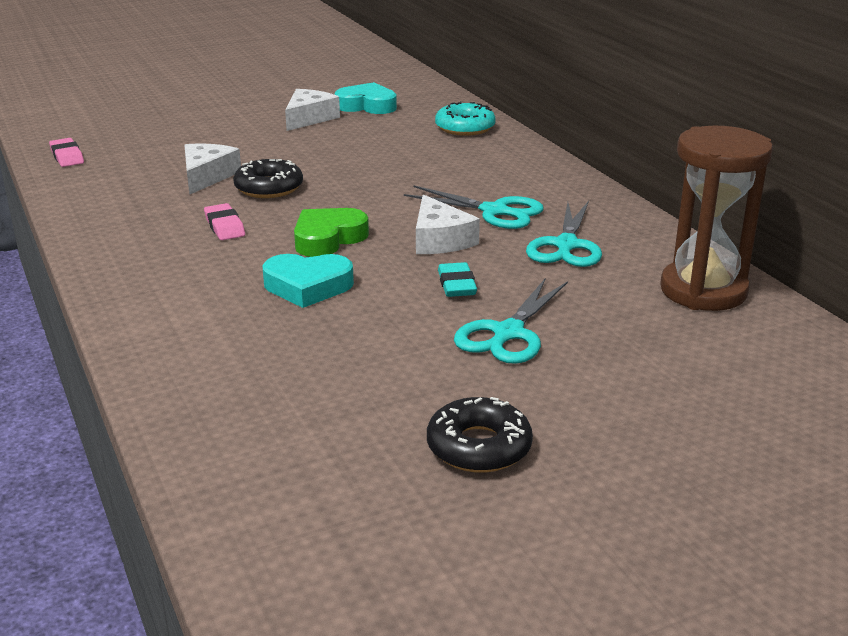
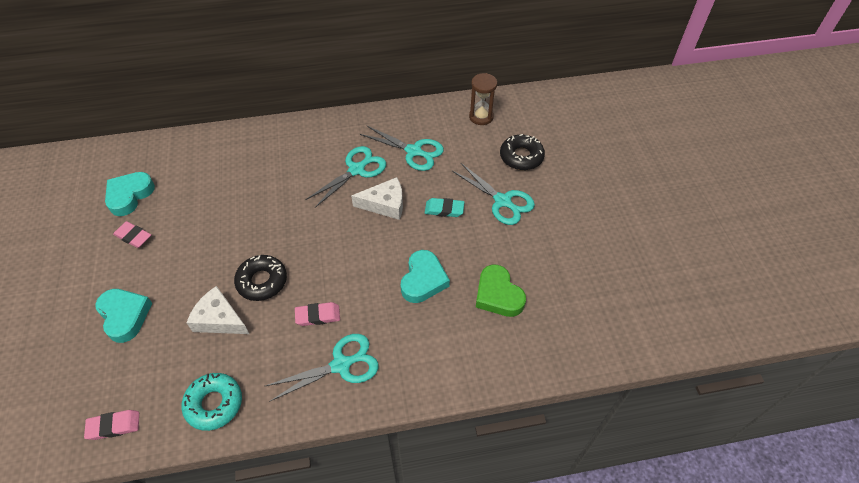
camera: 75 degrees left, 25 degrees up
(151, 252) = (341, 365): none -> turquoise scissors
(201, 135) = (125, 316): none -> turquoise heart
(309, 118) = (133, 236): white cheese -> pink eraser
(328, 239) = (361, 259): green heart -> green heart (498, 295)
(465, 128) = (212, 150): turquoise donut -> turquoise donut (214, 404)
(479, 447) = (599, 237): black donut -> black donut (521, 157)
(703, 291) = (481, 117): brown hourglass -> brown hourglass, size x0.57

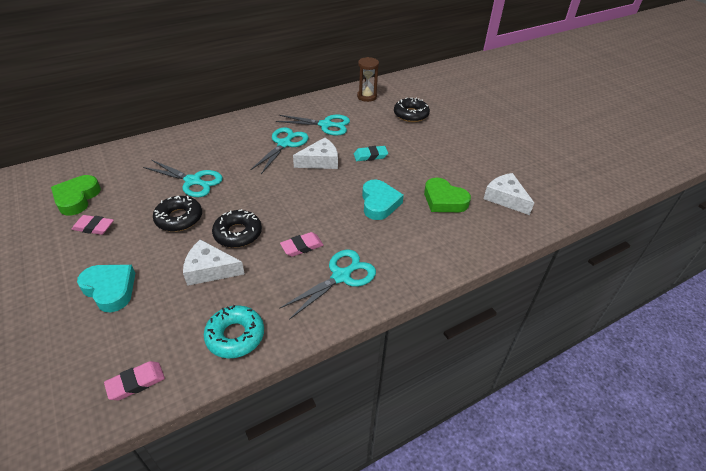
camera: 20 degrees left, 10 degrees down
(129, 195) = (77, 198): turquoise heart -> green heart
(213, 246) = (179, 218): none -> black donut
(503, 201) = (413, 143): turquoise scissors -> turquoise scissors (193, 181)
(572, 311) = (505, 198): none -> white cheese

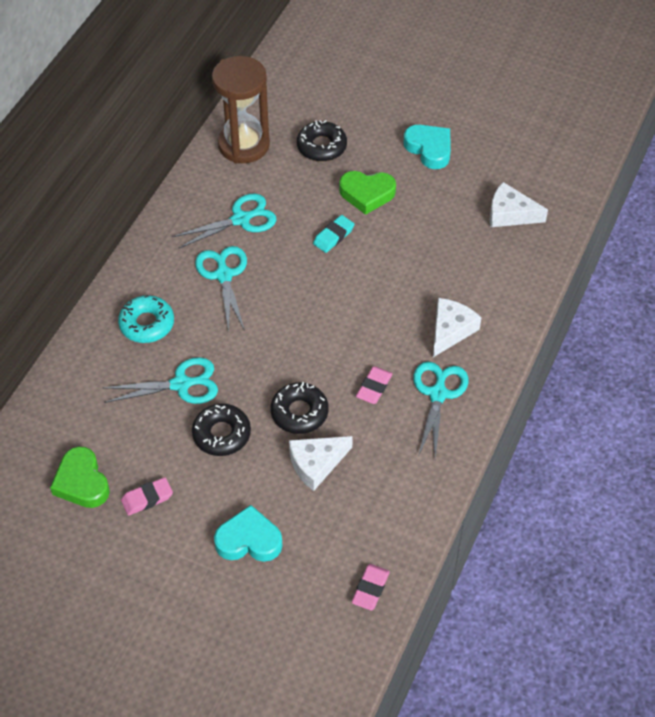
camera: 35 degrees left, 10 degrees up
(235, 336) = (405, 503): turquoise donut -> turquoise donut (147, 324)
(320, 161) = (288, 276): white cheese -> white cheese (450, 330)
(367, 97) = (244, 145): brown hourglass -> brown hourglass, size x1.76
(379, 203) = (398, 293): turquoise heart -> turquoise heart (429, 149)
(444, 200) = (456, 251): green heart -> green heart (367, 194)

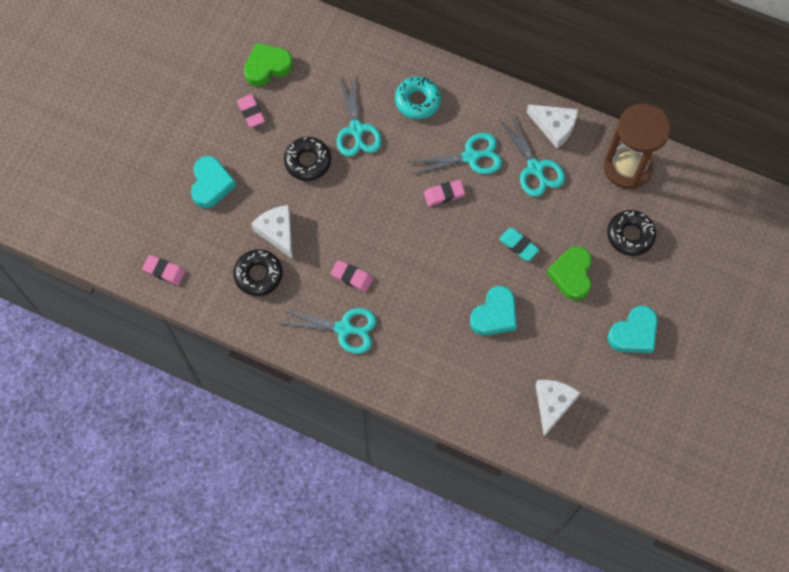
camera: 90 degrees right, 15 degrees up
(270, 300) = (444, 194): none -> pink eraser
(299, 412) = (327, 219): black donut -> black donut (258, 275)
(414, 258) = (494, 314): none -> turquoise heart
(450, 330) = (412, 342): white cheese -> white cheese (554, 127)

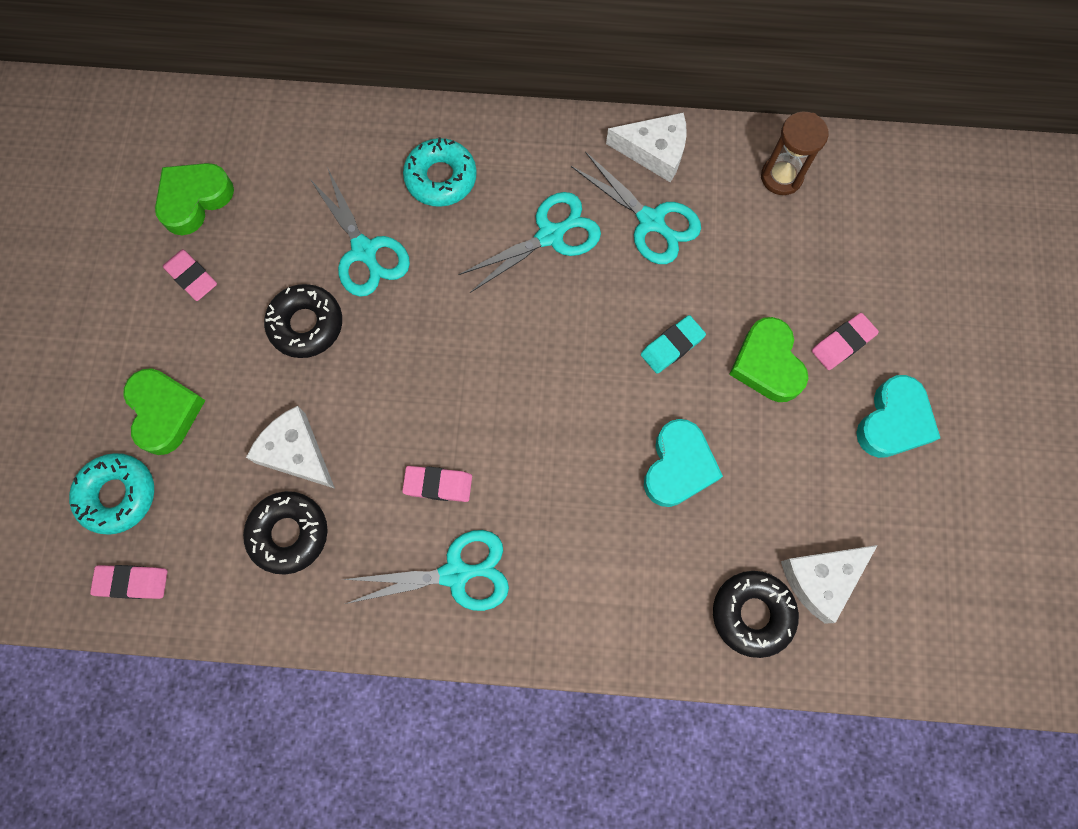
camera: 20 degrees left, 5 degrees up
(171, 221) = (118, 495): none -> turquoise donut
(211, 184) = (165, 412): turquoise heart -> green heart
(444, 194) = (532, 305): pink eraser -> pink eraser (842, 343)
(518, 245) = (672, 346): turquoise eraser -> turquoise eraser turned 60 degrees counterclockwise
(552, 404) = (821, 579): white cheese -> white cheese turned 120 degrees counterclockwise
(627, 167) = (781, 177): brown hourglass -> brown hourglass, size x0.57
(630, 235) = (826, 275): black donut -> black donut (752, 614)

